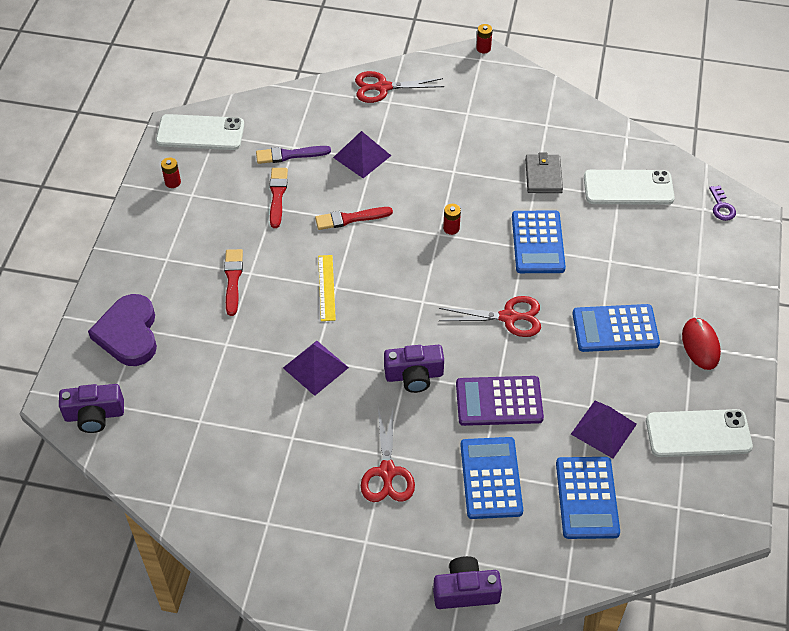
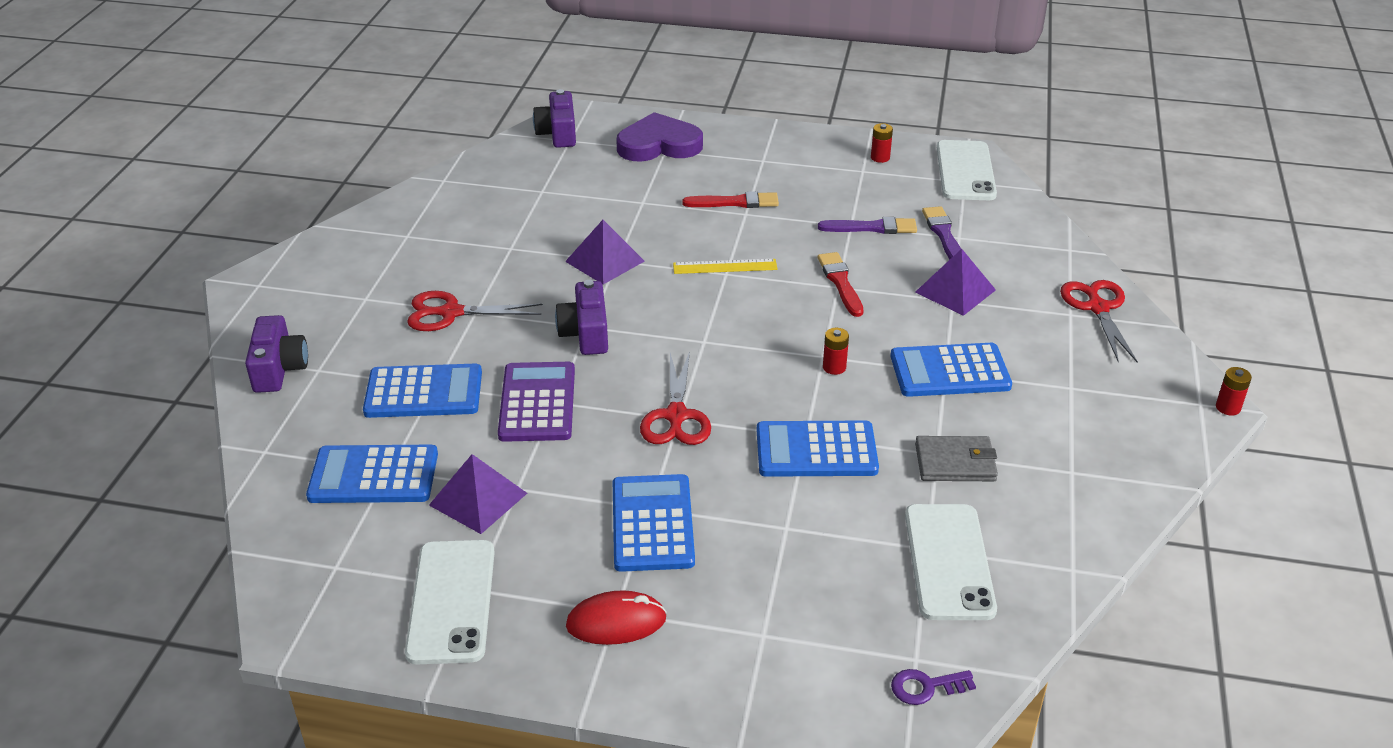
camera: 90 degrees right, 15 degrees down
(277, 195) = (872, 228): red brush -> purple brush
(453, 169) = (950, 371): none -> blue calculator

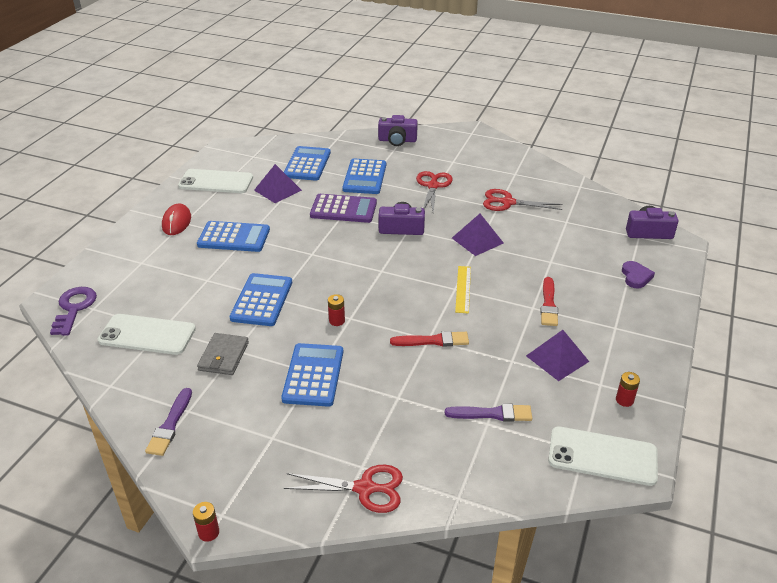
camera: 100 degrees right, 0 degrees up
(659, 145) = (636, 277): purple heart -> purple heart, size x0.54
(676, 416) = (314, 253): red scissors -> red scissors (507, 202)
(872, 228) = (506, 372): purple brush -> purple brush (170, 425)
(926, 687) = (74, 308): purple key -> purple key, size x1.64
(955, 291) = (409, 402): purple pyramid -> purple pyramid (557, 358)

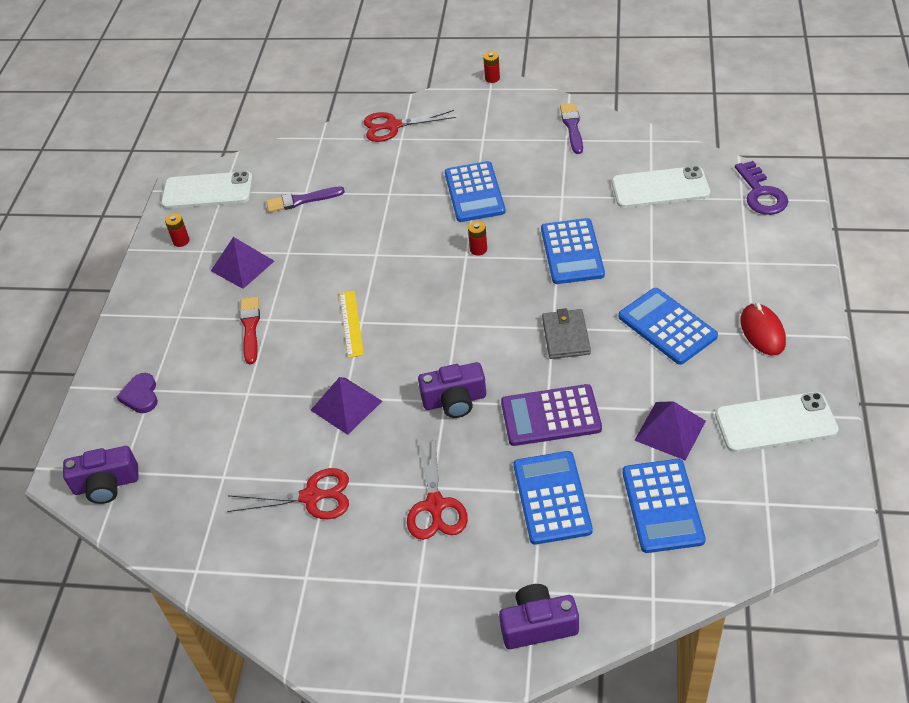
camera: 170 degrees right, 10 degrees up
(223, 356) = (569, 187): grey wallet -> grey wallet (566, 336)
(234, 237) = (667, 326): blue calculator -> blue calculator turned 60 degrees clockwise
(433, 341) = (370, 253): red brush -> none

